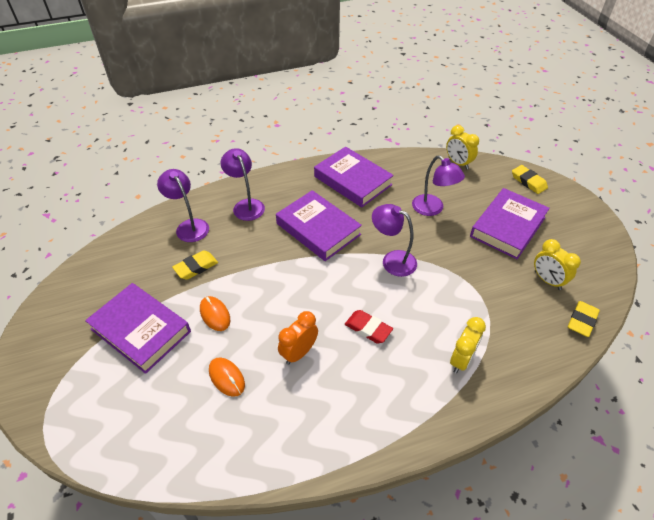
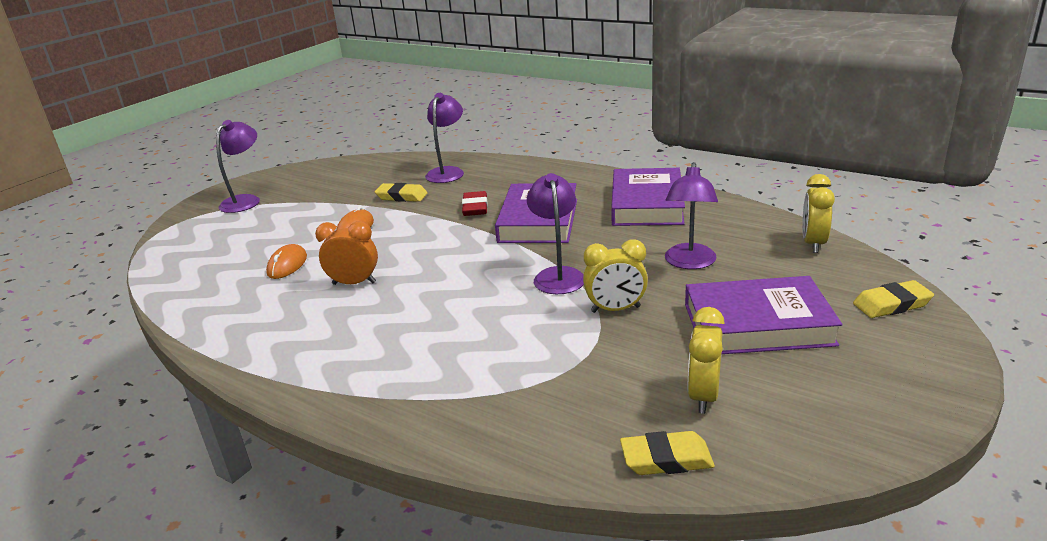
camera: 55 degrees right, 20 degrees down
(141, 330) = (302, 210): purple book -> none
(246, 205) = (514, 179): purple lamp -> purple lamp (246, 200)
(368, 328) = (432, 304): red eraser -> red eraser (475, 207)
(461, 360) = (457, 381): yellow clock -> yellow clock (615, 309)
(528, 181) = (892, 304): yellow eraser -> yellow eraser turned 60 degrees clockwise

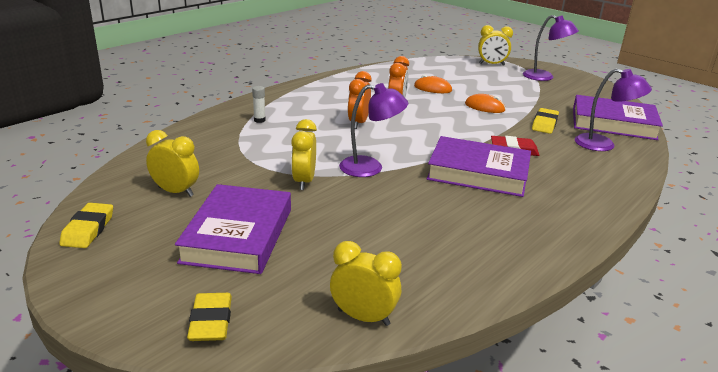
camera: 95 degrees right, 0 degrees up
(185, 233) = (491, 64): none -> yellow clock
(428, 301) = (358, 123): none -> orange clock
(439, 386) = (259, 120): none -> white glue stick
(647, 204) = (504, 233): purple book -> purple book (613, 123)
(666, 459) = (136, 169): yellow eraser -> yellow eraser (88, 229)
(689, 263) = (360, 228): purple lamp -> none

